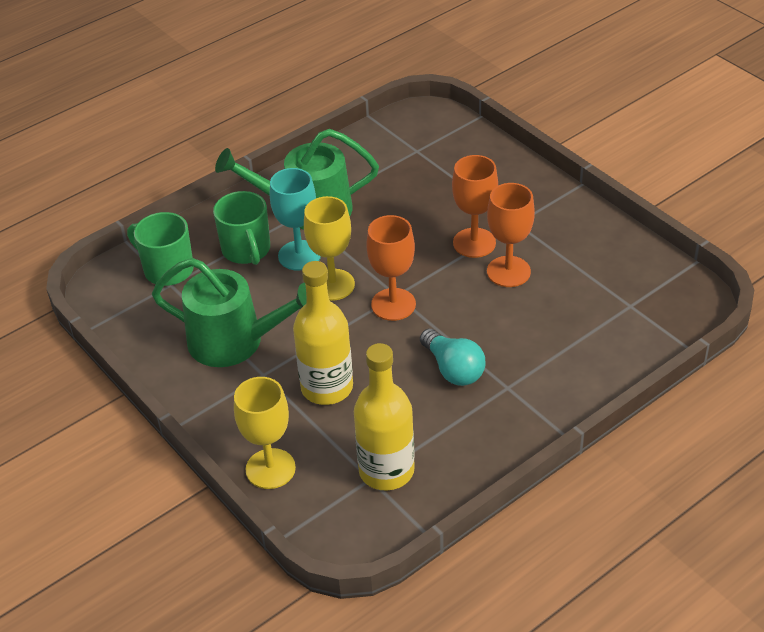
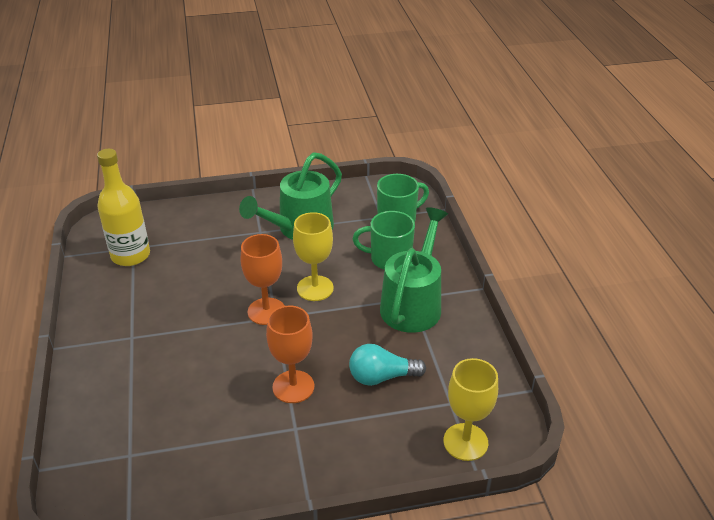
camera: 115 degrees right, 5 degrees down
(270, 469) = (183, 213): yellow goblet -> yellow goblet (465, 442)
(299, 255) = (362, 282): turquoise goblet -> none
(327, 387) = (221, 254): yellow bottle -> none
(453, 369) = (176, 317): turquoise light bulb -> turquoise light bulb (382, 377)
(508, 271) = (241, 393): orange goblet -> none

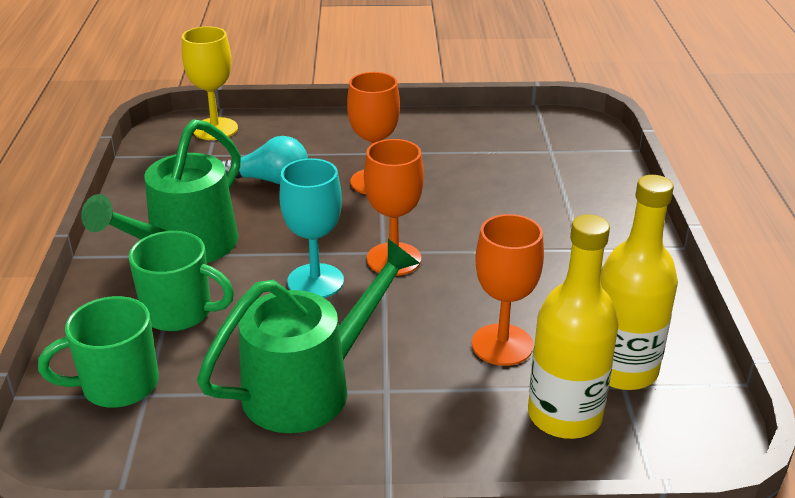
camera: 170 degrees left, 5 degrees down
(168, 230) = (564, 415): none -> yellow bottle
(196, 261) = (502, 345): none -> orange goblet
(315, 288) = (315, 281): yellow goblet -> turquoise goblet

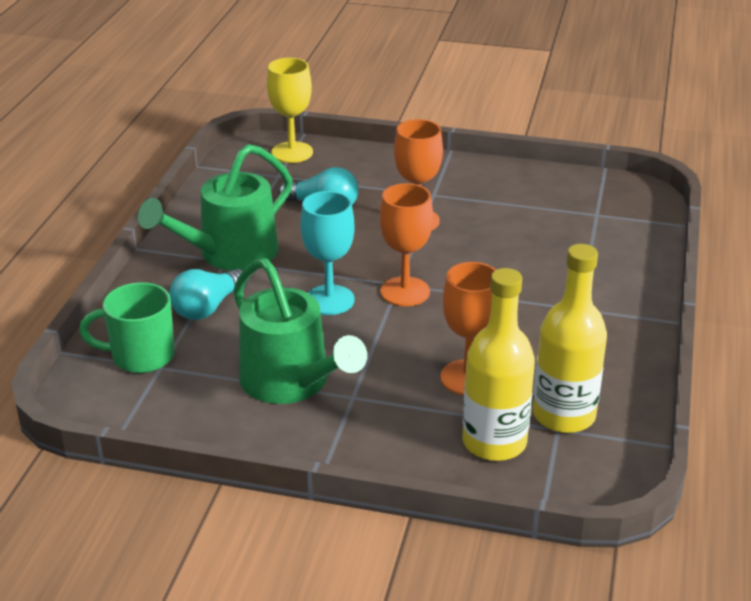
camera: 15 degrees right, 0 degrees up
(180, 312) = (207, 308): green mug -> turquoise light bulb
(310, 386) = (292, 383): green watering can -> green watering can turned 75 degrees clockwise

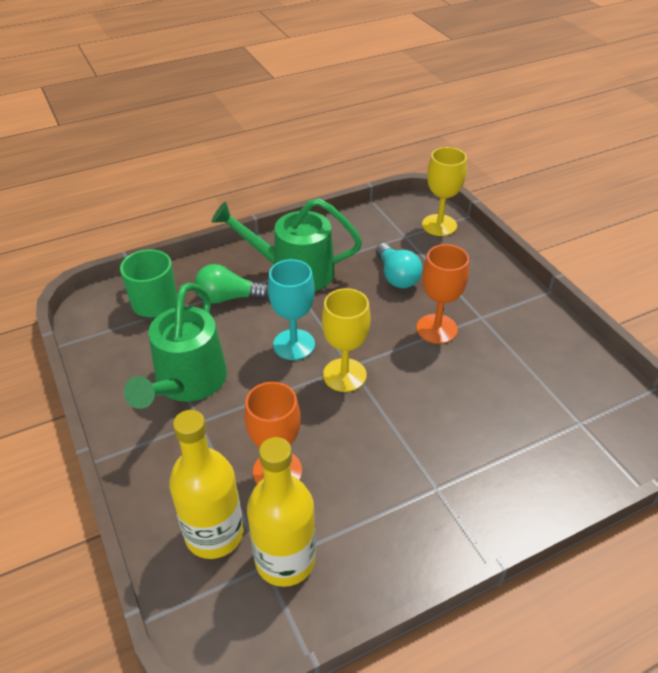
camera: 50 degrees right, 10 degrees up
(207, 308) = (228, 298): turquoise light bulb -> green light bulb
(405, 292) = (344, 375): orange goblet -> yellow goblet

